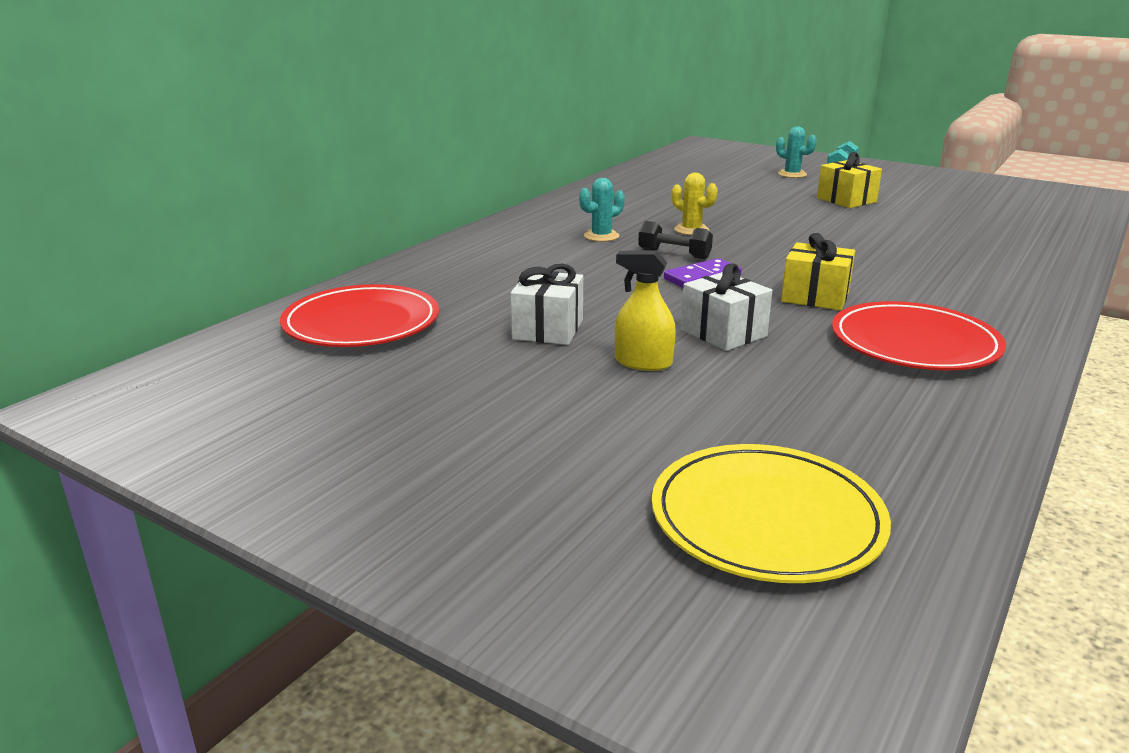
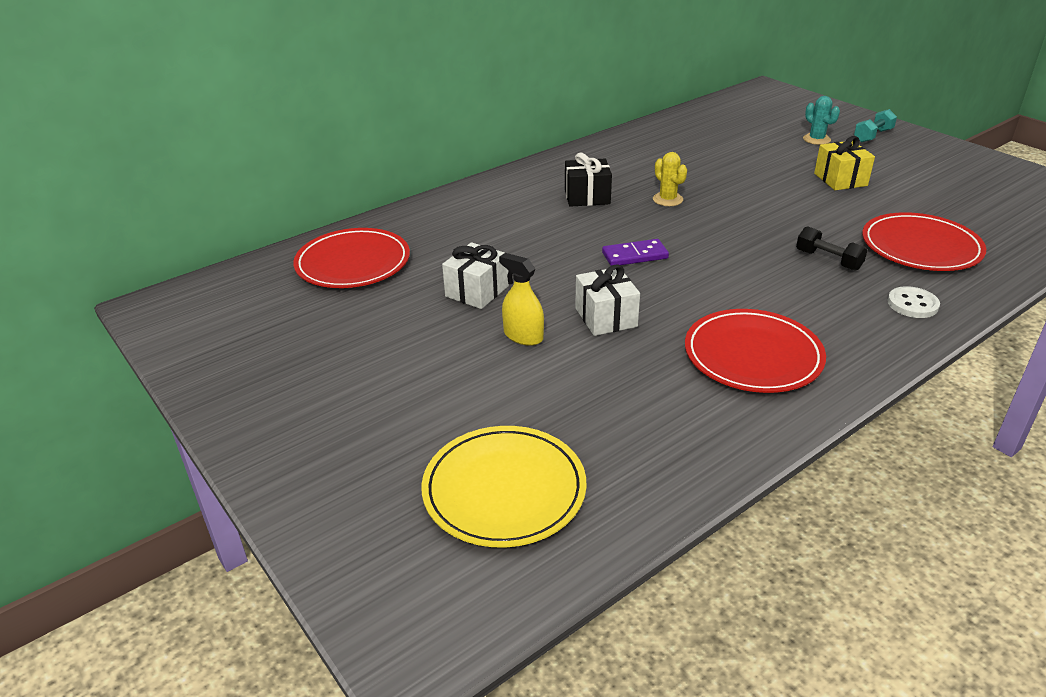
camera: 20 degrees right, 10 degrees up
(601, 236) = (587, 197): turquoise cactus -> black gift
(674, 254) = (631, 226): black dumbbell -> black dumbbell (828, 260)
(815, 297) = (712, 292): yellow gift -> none
(975, 240) = (920, 247): none -> red plate
(1018, 282) = (912, 304): none -> white button

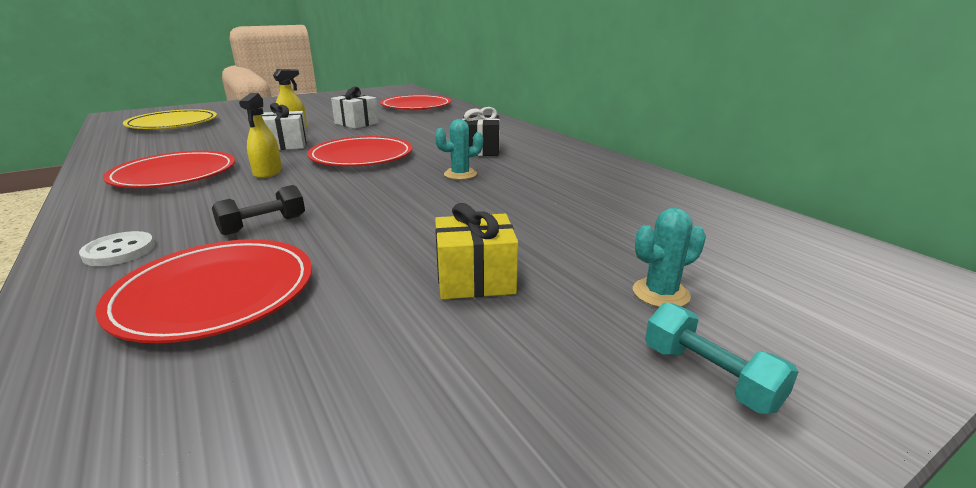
camera: 95 degrees right, 10 degrees down
(634, 255) = (361, 156): purple domino -> red plate
(667, 199) = (460, 174): yellow cactus -> turquoise cactus
(712, 297) = (268, 172): none -> yellow spray bottle

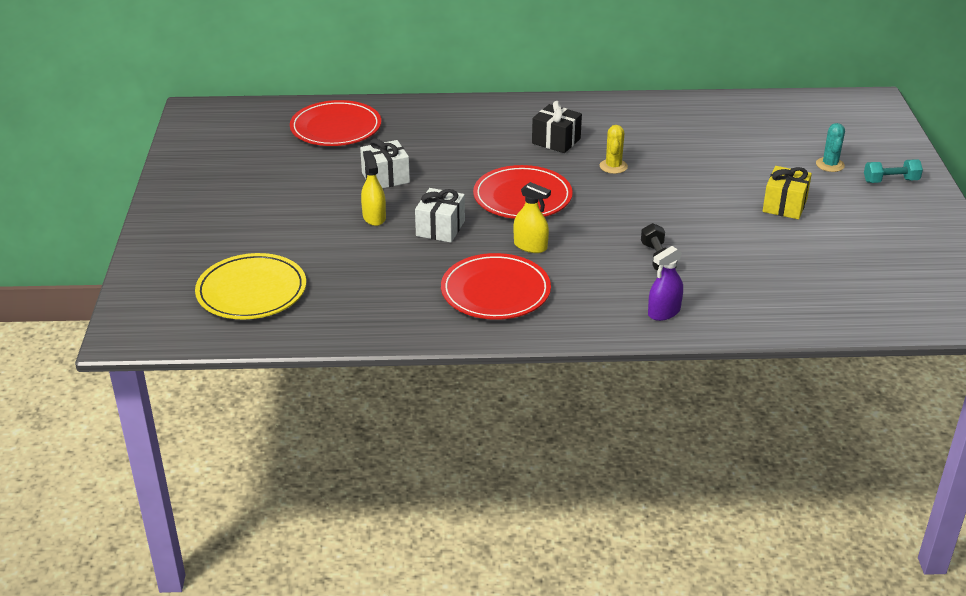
camera: 60 degrees left, 10 degrees up
(119, 251) = (664, 312): white button -> purple spray bottle
(215, 293) = (749, 280): red plate -> none
(460, 174) = (613, 166): turquoise cactus -> yellow cactus

